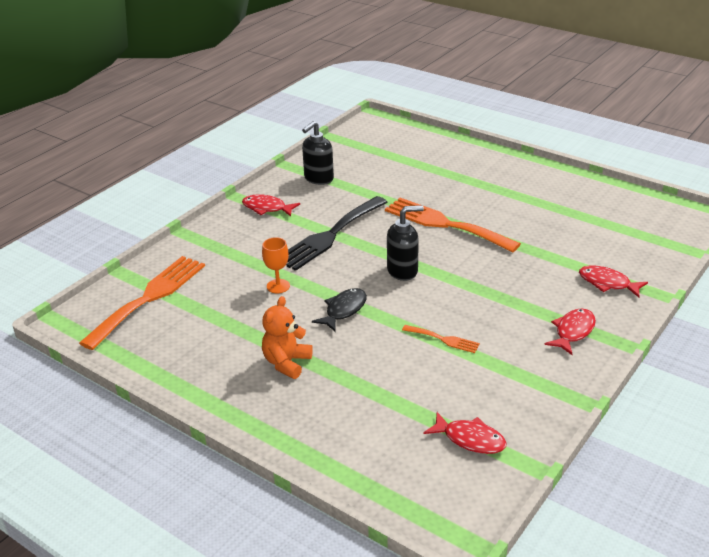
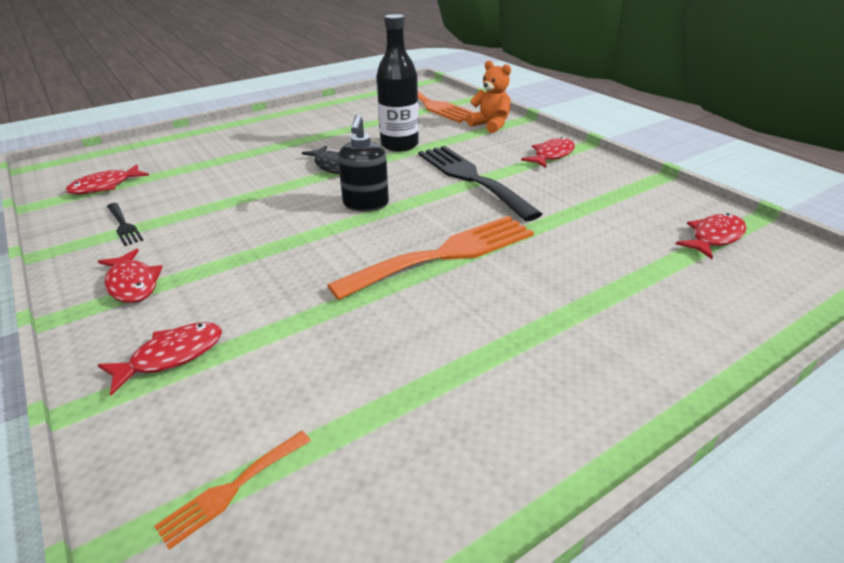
camera: 110 degrees right, 0 degrees up
(278, 286) = (399, 145): orange goblet -> black bottle
(286, 363) = (291, 137): orange teddy bear -> orange teddy bear (490, 125)
(318, 179) = (615, 190): black soap dispenser -> none
(364, 147) = (714, 237): none -> red fish
(443, 339) = (231, 202): orange fork -> orange fork (232, 489)
(518, 380) = (124, 225): none -> black fork

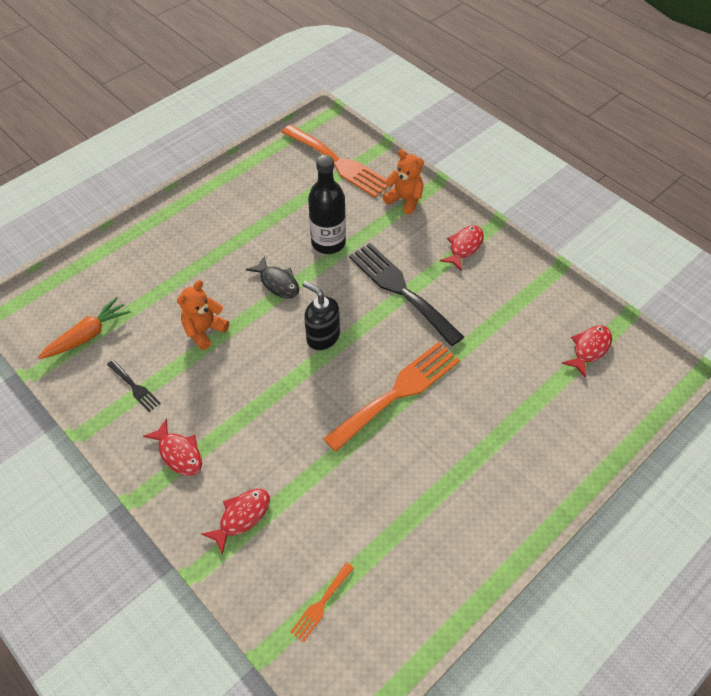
camera: 10 degrees left, 20 degrees up
(105, 186) = (87, 335): red fish -> orange carrot
(232, 191) = (204, 330): none -> orange teddy bear
(366, 204) = (322, 337): black soap dispenser -> black soap dispenser turned 135 degrees clockwise

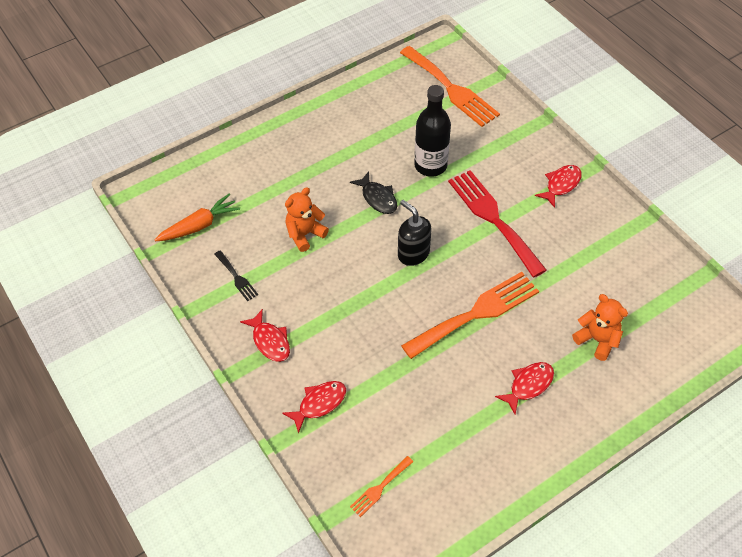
camera: 10 degrees right, 0 degrees up
(401, 290) = (493, 218): black fork -> red fork
(405, 200) = (510, 132): orange teddy bear -> orange teddy bear (597, 340)
(589, 349) = (666, 297): red fish -> red fish (528, 385)

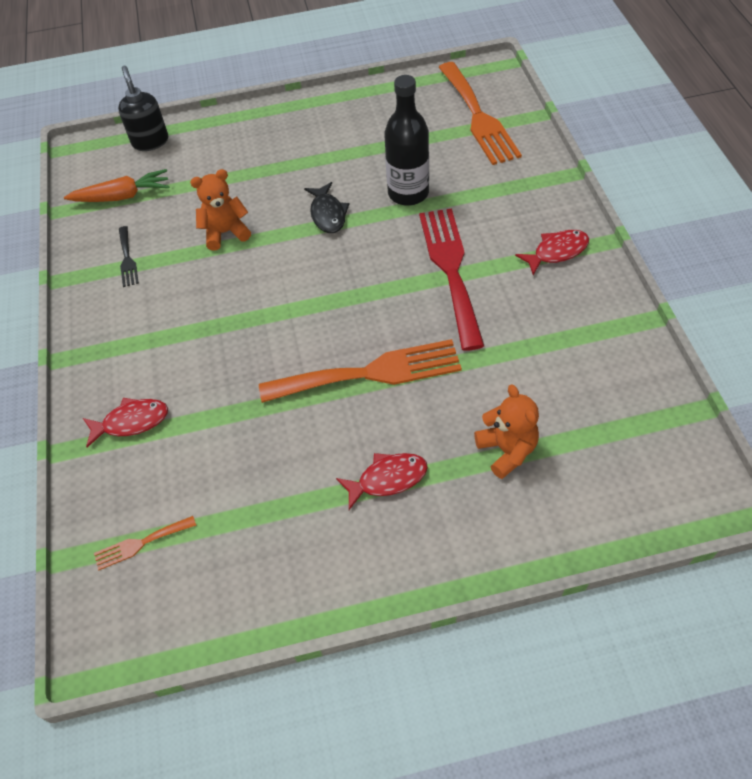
camera: 25 degrees right, 0 degrees up
(270, 341) = (120, 336): red fish -> none
(413, 253) = (333, 284): black soap dispenser -> black soap dispenser (150, 141)

